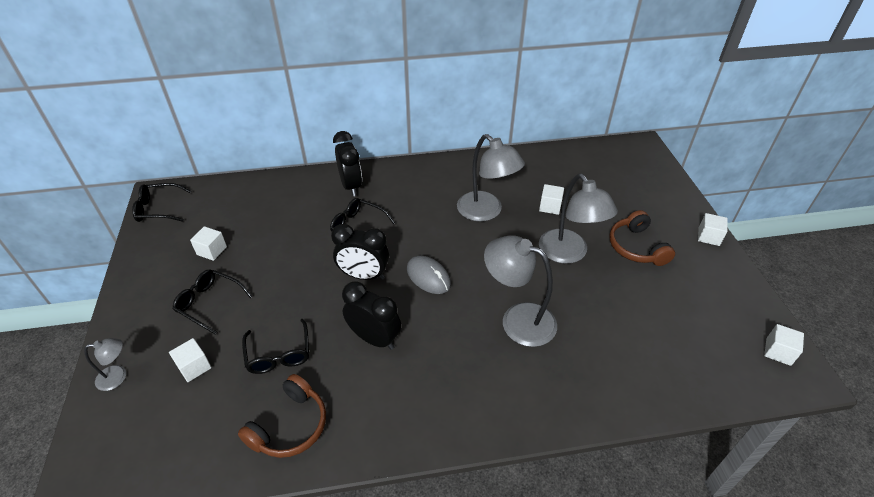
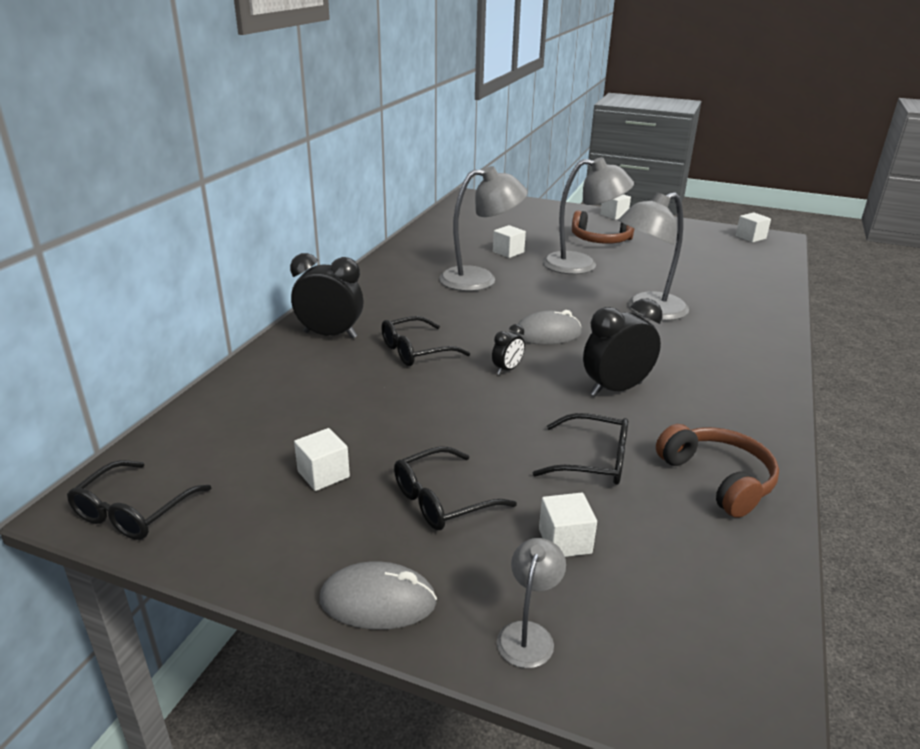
camera: 60 degrees left, 15 degrees down
(125, 313) = (378, 601): none -> grey mouse
(364, 276) = (507, 369): black clock -> black clock, size x0.51

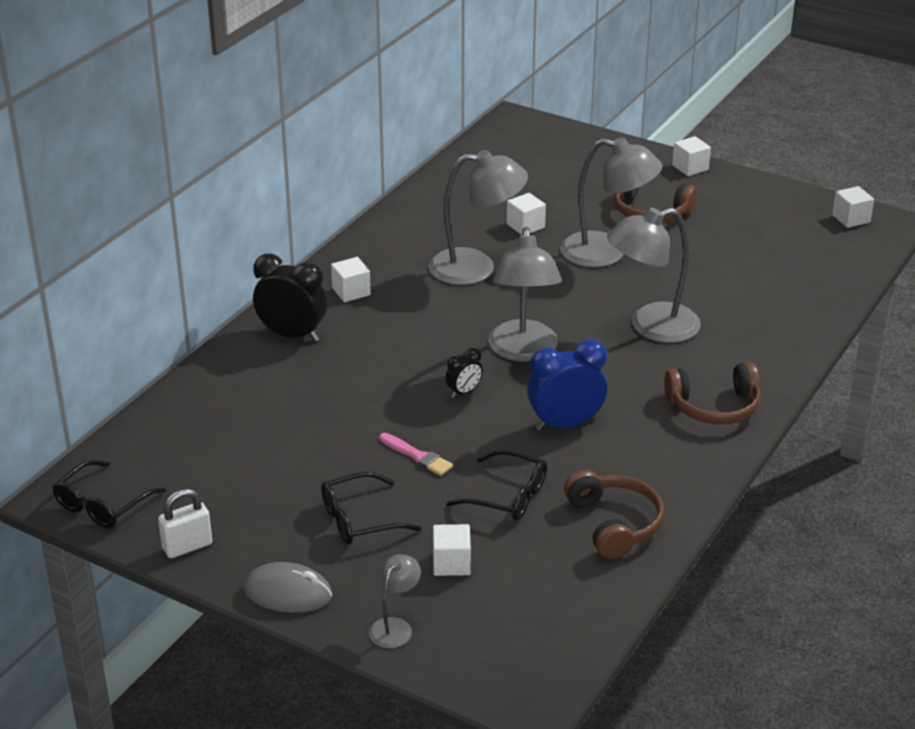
camera: 10 degrees right, 5 degrees up
(241, 553) = (187, 546): none -> white padlock
(323, 474) = (262, 487): white cube -> white cube (351, 291)
(416, 351) = (377, 362): black glasses -> none
(483, 429) = (417, 456): none -> pink brush
(547, 334) = (523, 351): grey mouse -> grey lamp
(616, 389) = (565, 424): black clock -> blue clock
(741, 365) = (714, 406): none -> brown headphones

